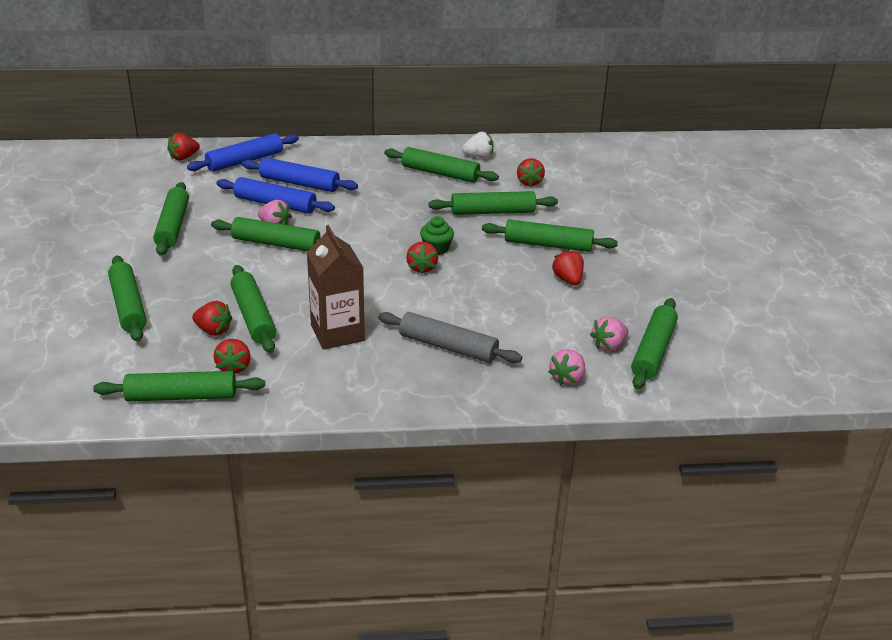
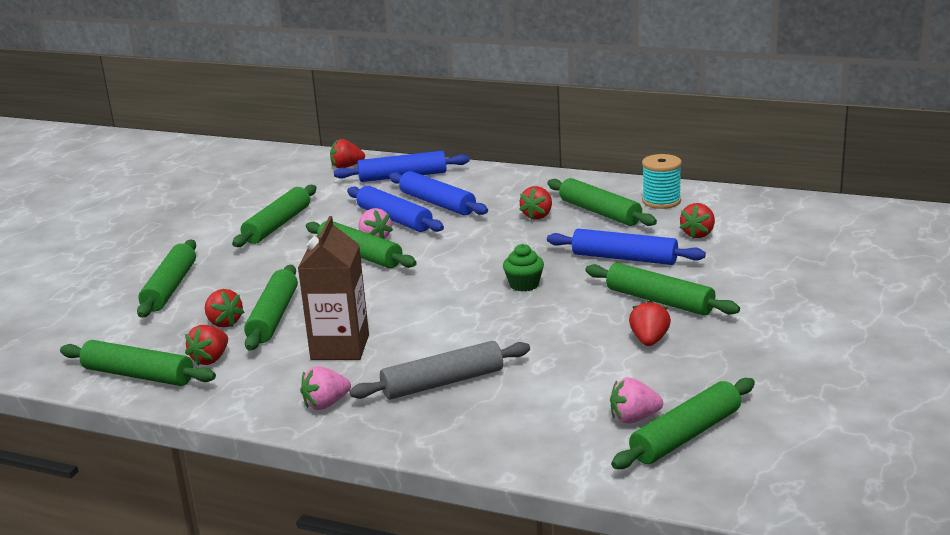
camera: 30 degrees right, 10 degrees down
(422, 268) = (489, 301): red strawberry -> red strawberry (538, 216)
(448, 347) = (443, 383): grey rolling pin -> grey rolling pin turned 75 degrees counterclockwise
(479, 156) = (661, 201): white strawberry -> turquoise spool
(492, 212) = (624, 258): green rolling pin -> blue rolling pin
(567, 378) = (549, 442): pink strawberry -> pink strawberry (326, 404)

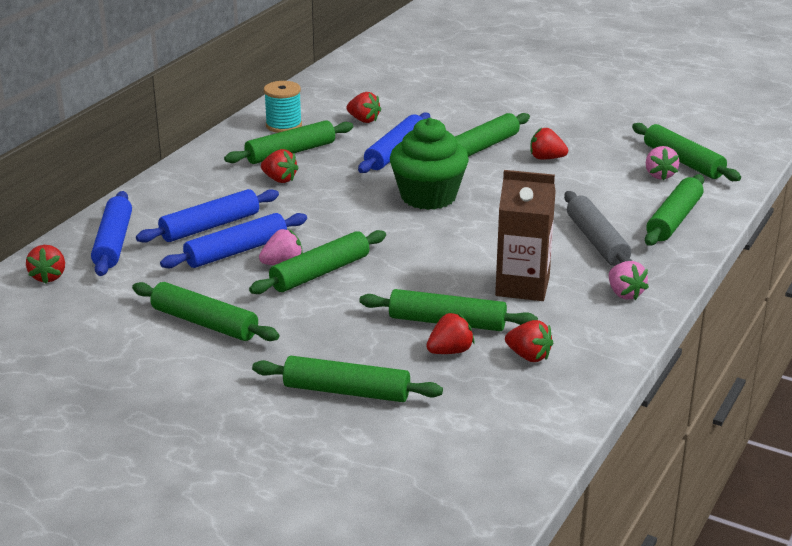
camera: 85 degrees left, 5 degrees up
(138, 375) = (553, 399): green rolling pin -> green rolling pin (674, 219)
(524, 285) = (428, 197): green cupcake -> green cupcake, size x2.06

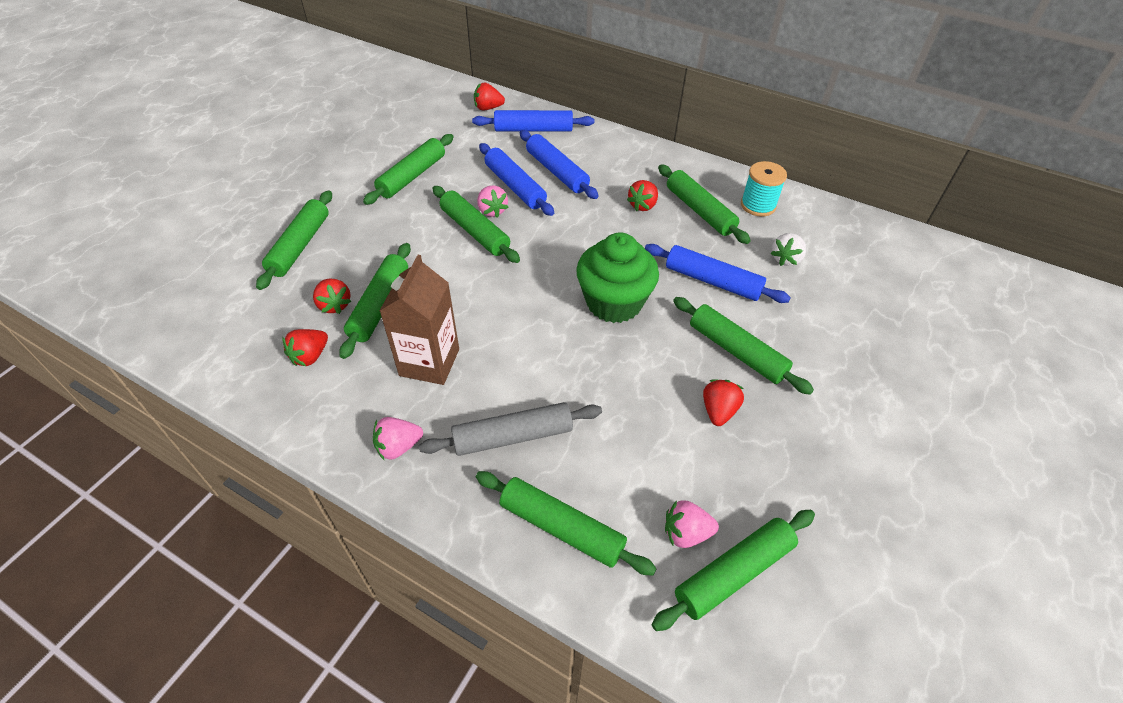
camera: 90 degrees right, 20 degrees up
(363, 120) = (786, 259): red strawberry -> white strawberry

